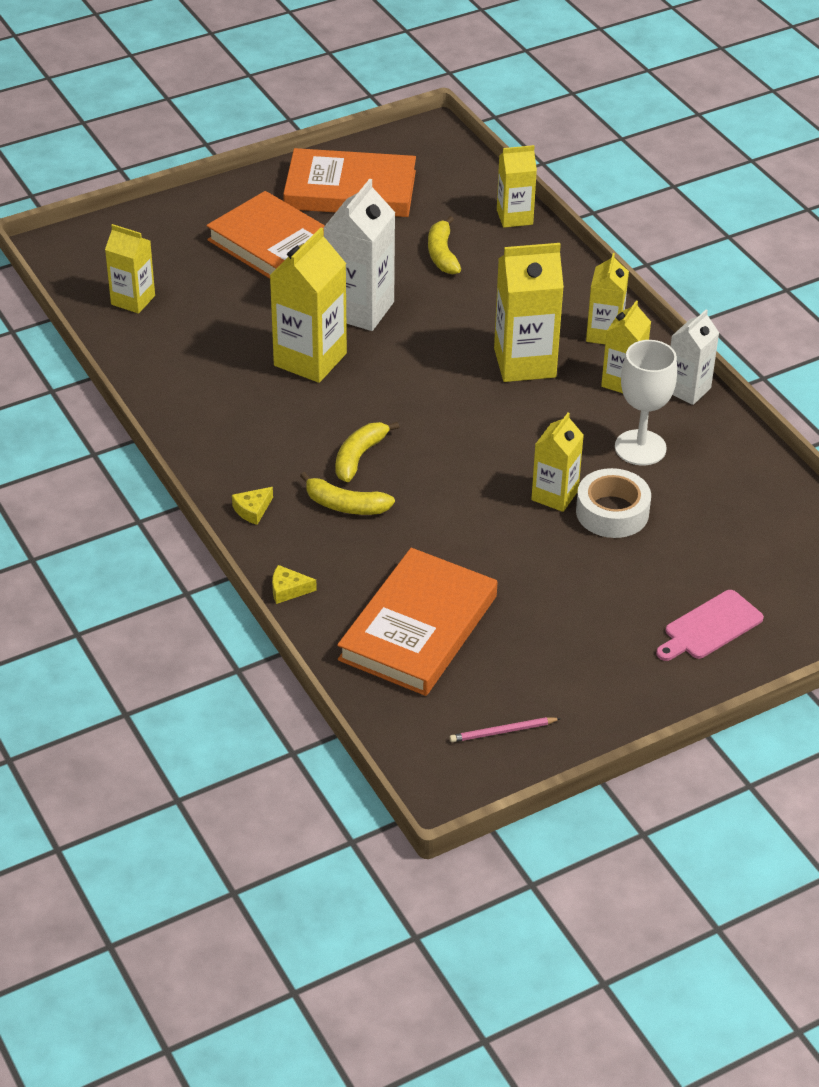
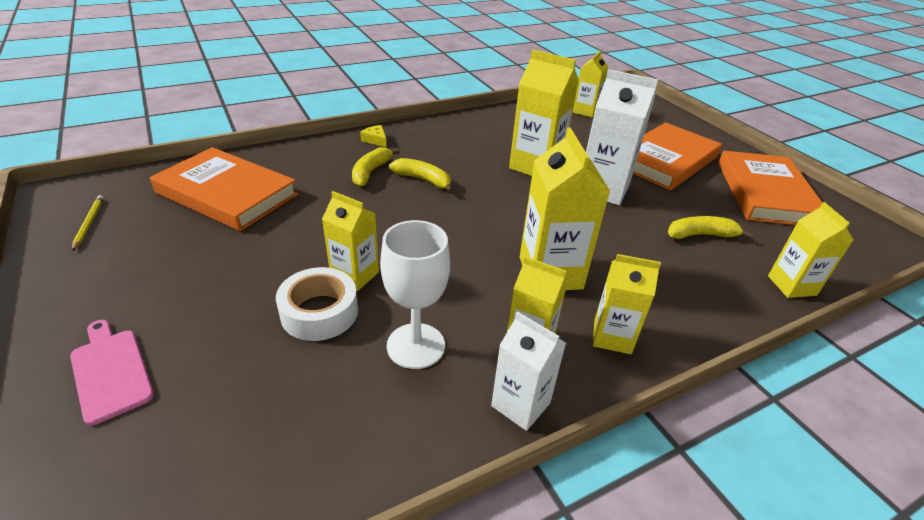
camera: 90 degrees right, 5 degrees down
(288, 589) = (293, 148): yellow cheese -> none
(503, 731) = (89, 223): pink pencil -> yellow pencil

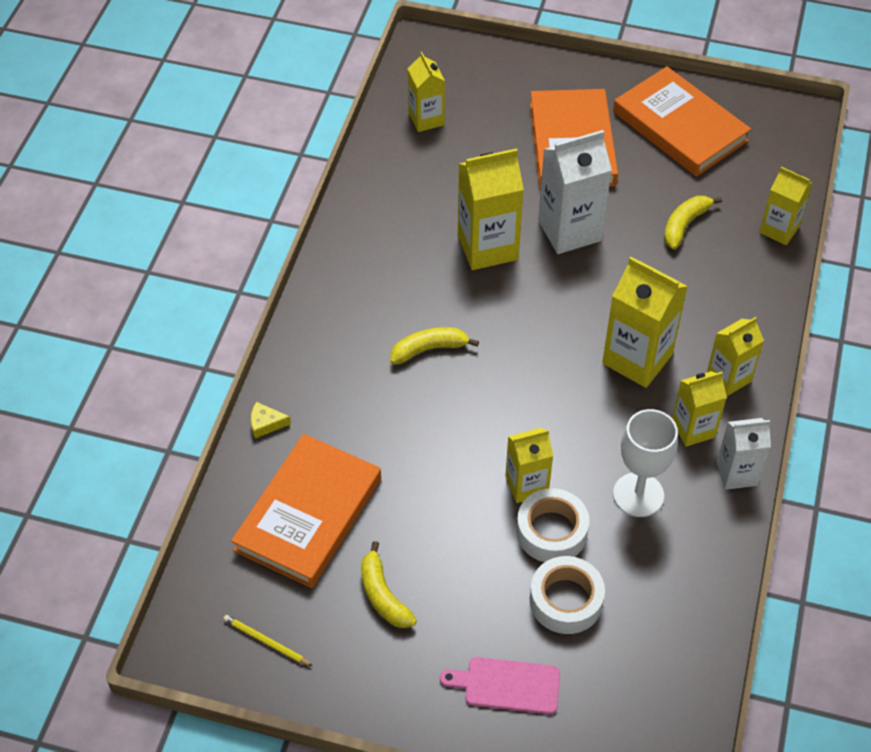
camera: 45 degrees left, 15 degrees up
(226, 194) = (308, 514): orange book -> orange book turned 45 degrees counterclockwise
(246, 360) = (566, 600): none -> white tape
(370, 172) = (375, 381): yellow banana -> yellow banana (383, 595)
(375, 140) = (313, 338): yellow cheese -> yellow cheese (266, 424)

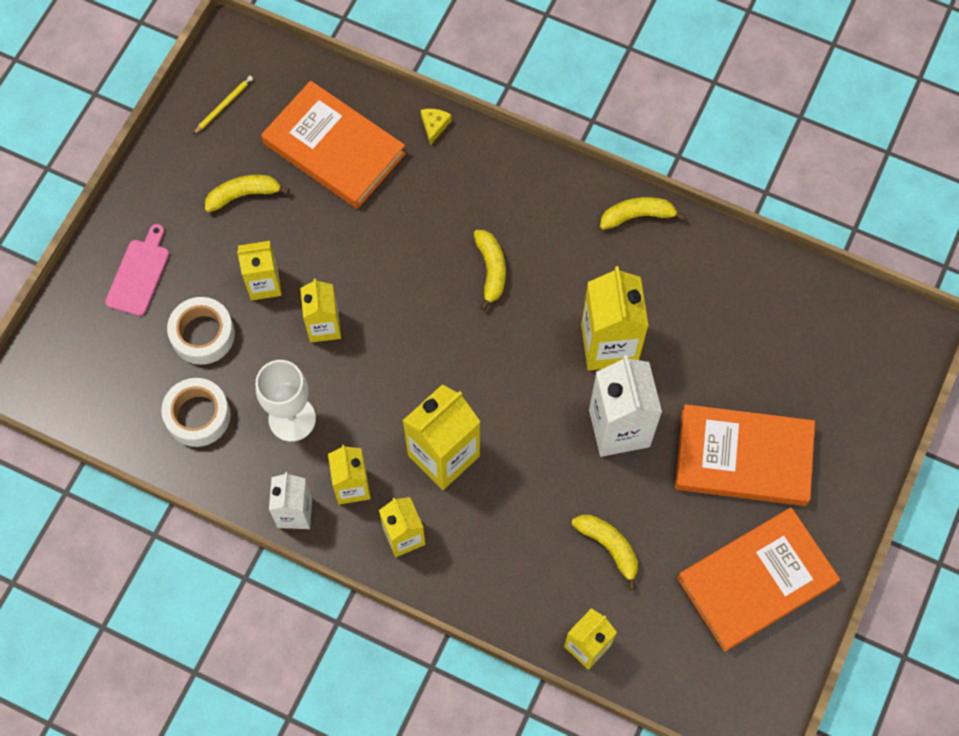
camera: 100 degrees right, 15 degrees up
(345, 241) = (637, 216): none -> yellow banana
(426, 119) = (798, 316): yellow carton -> yellow carton (264, 284)
(551, 531) = (272, 337): white tape -> white tape (198, 416)

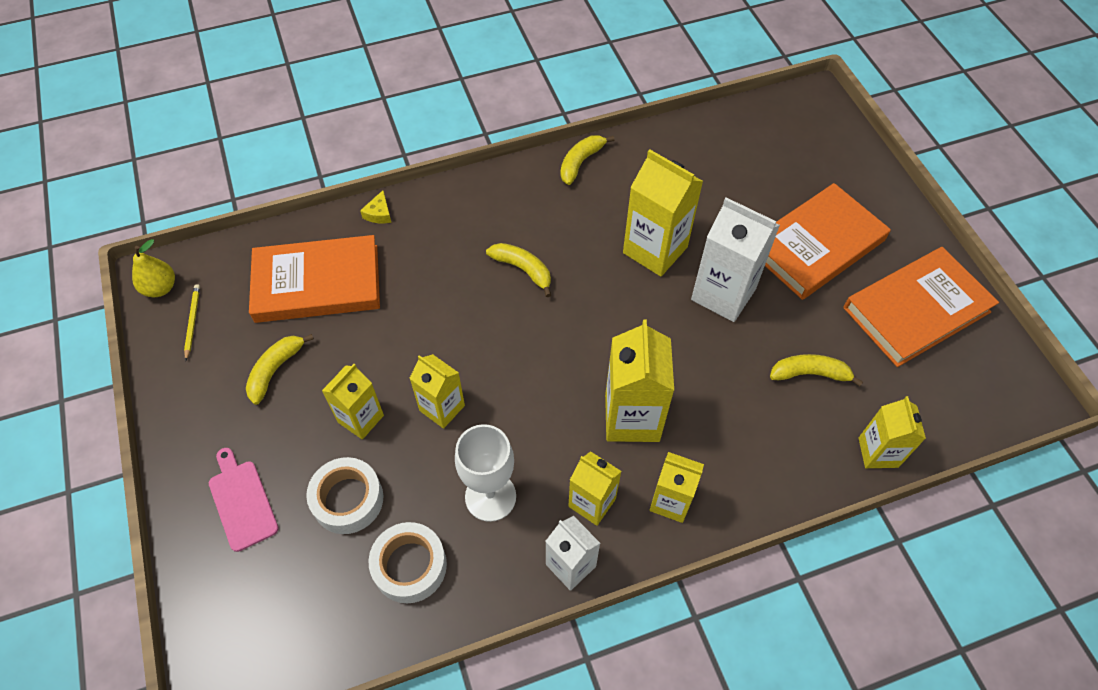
camera: 45 degrees left, 10 degrees down
(226, 57) = (160, 288): none -> yellow pear
(434, 126) = (379, 213): yellow cheese -> yellow cheese turned 135 degrees counterclockwise
(756, 580) = (916, 309): orange book -> orange book turned 45 degrees clockwise

